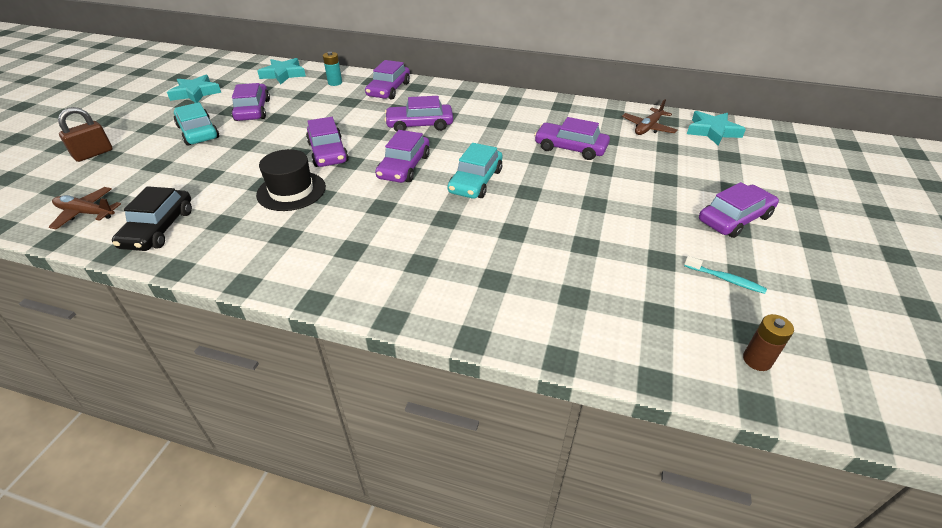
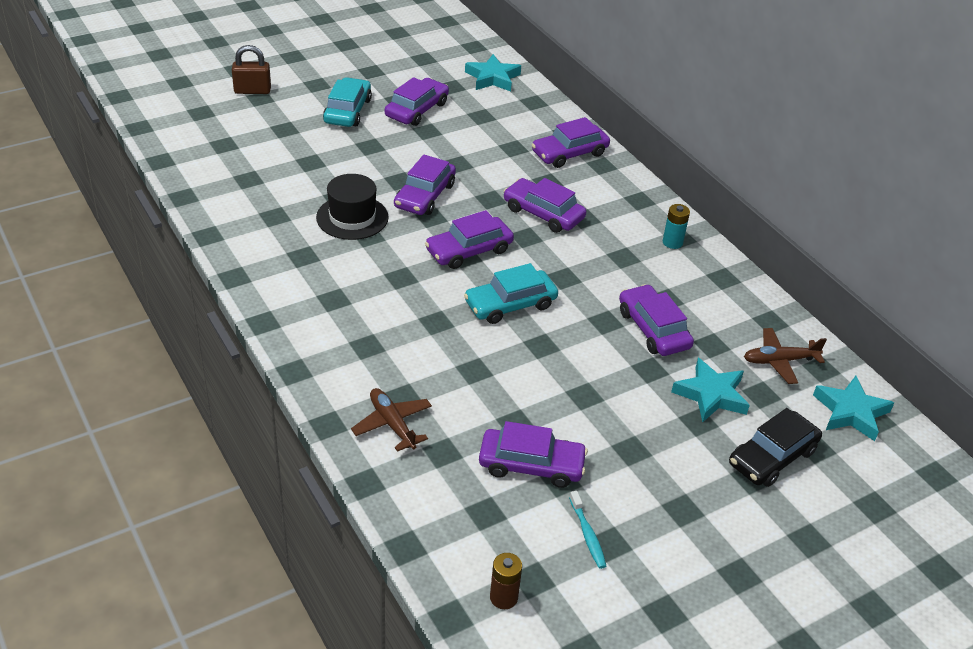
camera: 40 degrees right, 0 degrees up
(86, 213) = (198, 149): brown plane -> brown plane (392, 424)
(158, 228) = (229, 193): black car -> black car (772, 457)
(195, 93) = (391, 61): turquoise star -> turquoise star (711, 395)
(335, 83) = (528, 115): turquoise battery -> turquoise battery (672, 242)
(734, 218) = (696, 501): purple car -> purple car (531, 465)

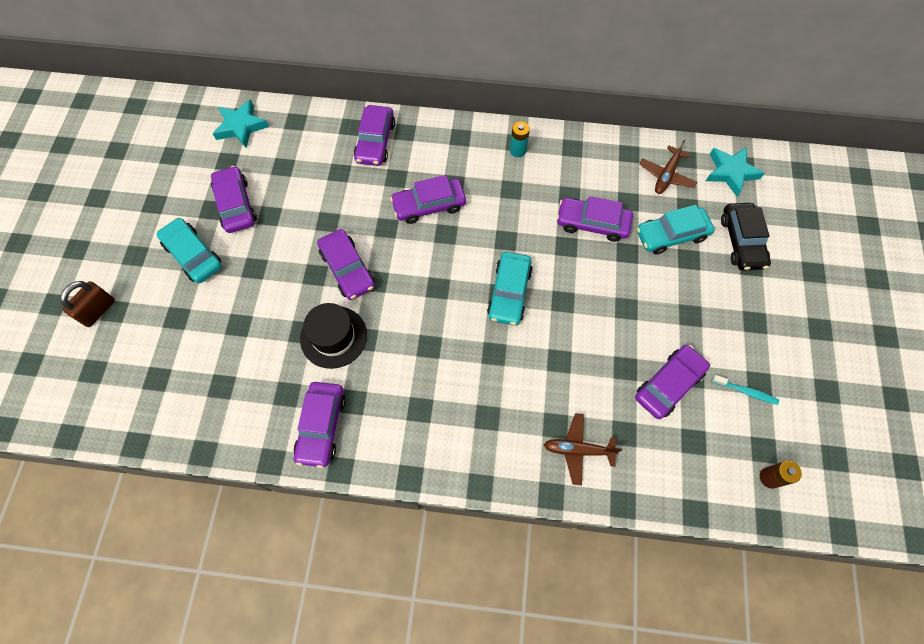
camera: 50 degrees left, 25 degrees up
(469, 250) = (433, 281): purple car -> purple car (321, 426)
(711, 395) = (671, 235): turquoise star -> turquoise car

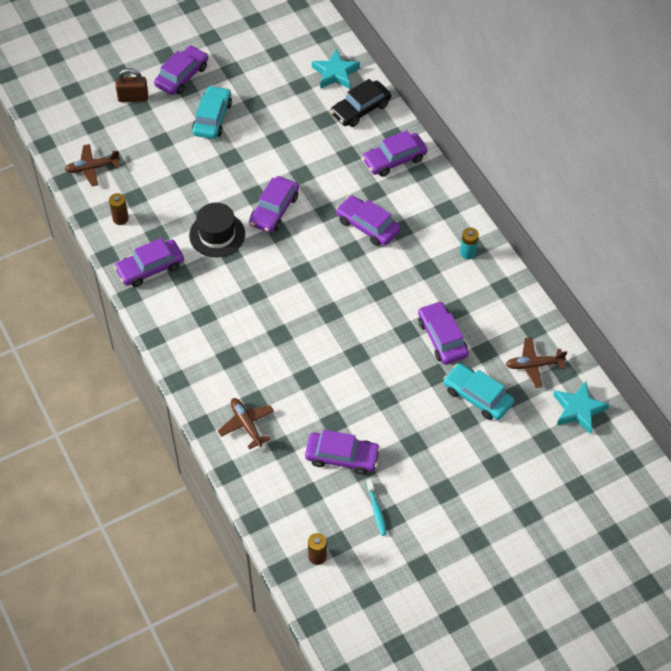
camera: 55 degrees right, 10 degrees down
(147, 406) = (92, 168): none -> brown plane
(235, 417) = (120, 218): none -> brown battery
(236, 205) = (270, 114): purple car -> purple car (182, 76)
(509, 293) = (336, 317): turquoise car -> none
(741, 241) = (513, 448): black car -> black car (360, 109)

